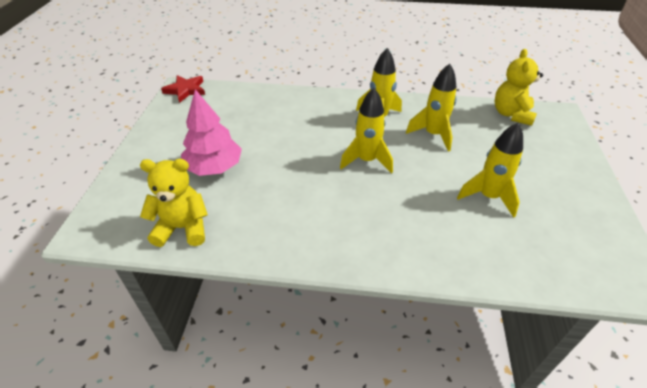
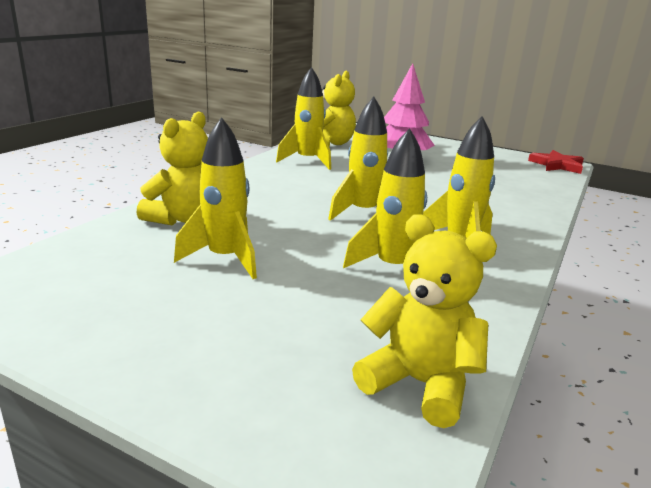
camera: 110 degrees right, 20 degrees down
(263, 225) = (307, 161): none -> yellow rocket
(460, 245) = (182, 219): none -> yellow teddy bear

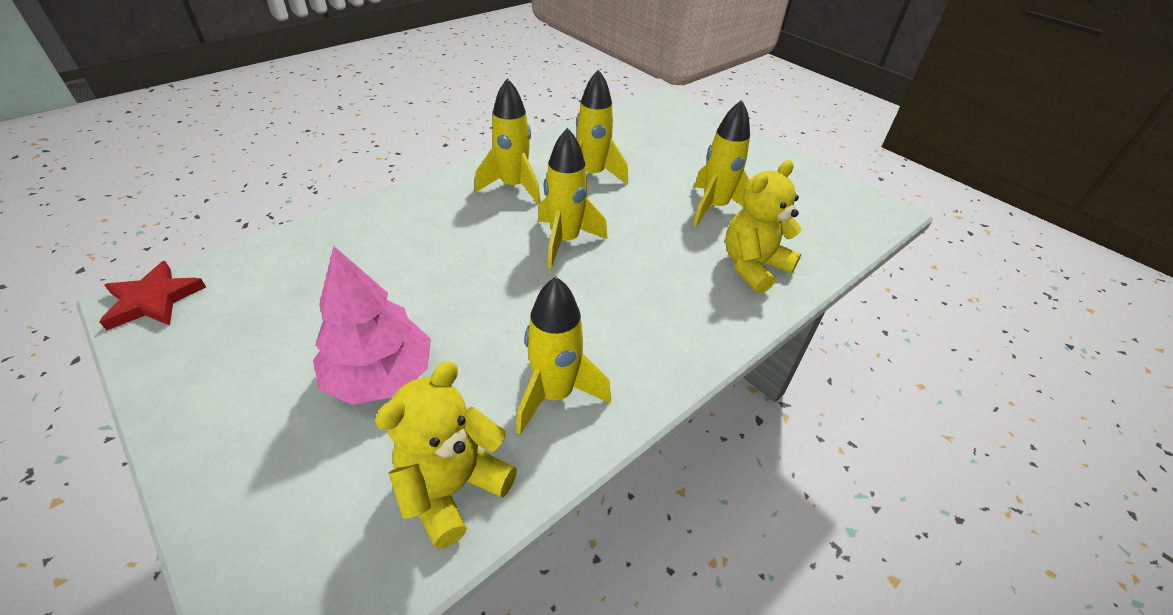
camera: 160 degrees left, 20 degrees up
(419, 384) = (631, 119): yellow teddy bear -> none

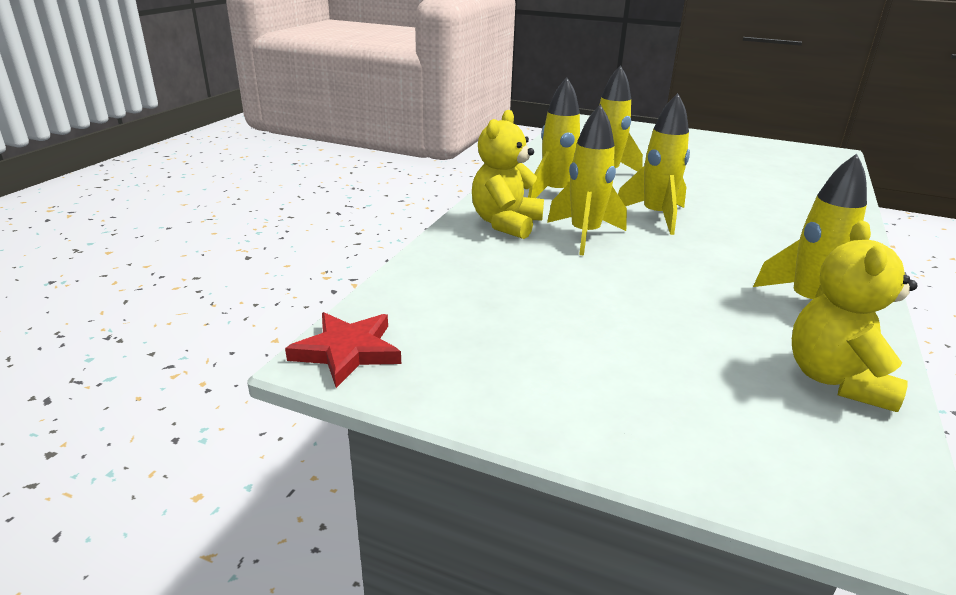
camera: 25 degrees left, 15 degrees down
(380, 376) = (662, 335): pink tree -> none
(714, 207) = (726, 174): yellow rocket -> yellow rocket (584, 235)
(753, 266) = (806, 199): yellow teddy bear -> yellow teddy bear (506, 224)

